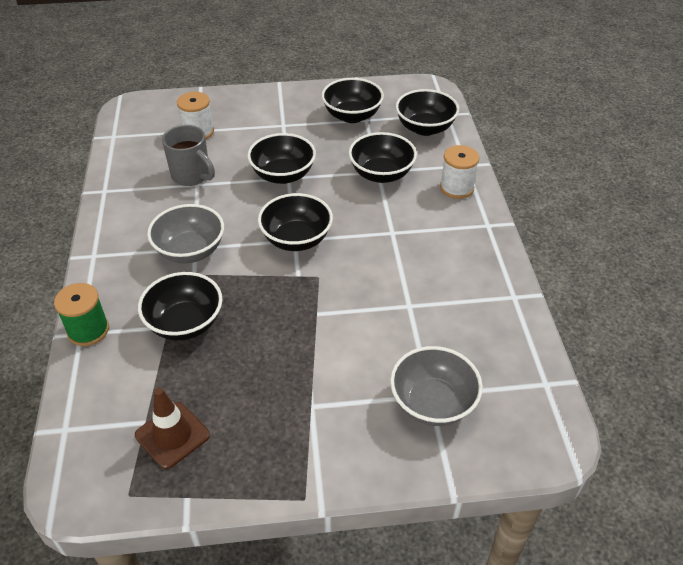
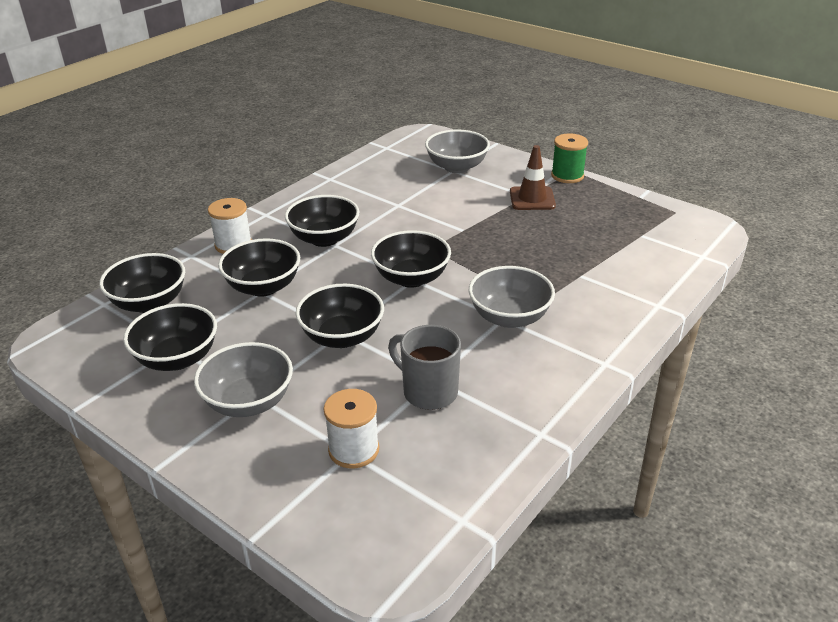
camera: 135 degrees left, 10 degrees down
(88, 330) = (649, 303): green spool -> green spool (567, 176)
(172, 435) = (628, 221): brown traffic cone -> brown traffic cone (532, 199)
(185, 323) = (565, 270): black bowl -> black bowl (324, 238)
(192, 176) = (428, 391): grey mug -> grey mug turned 45 degrees counterclockwise
(281, 121) = (249, 402): none -> grey bowl

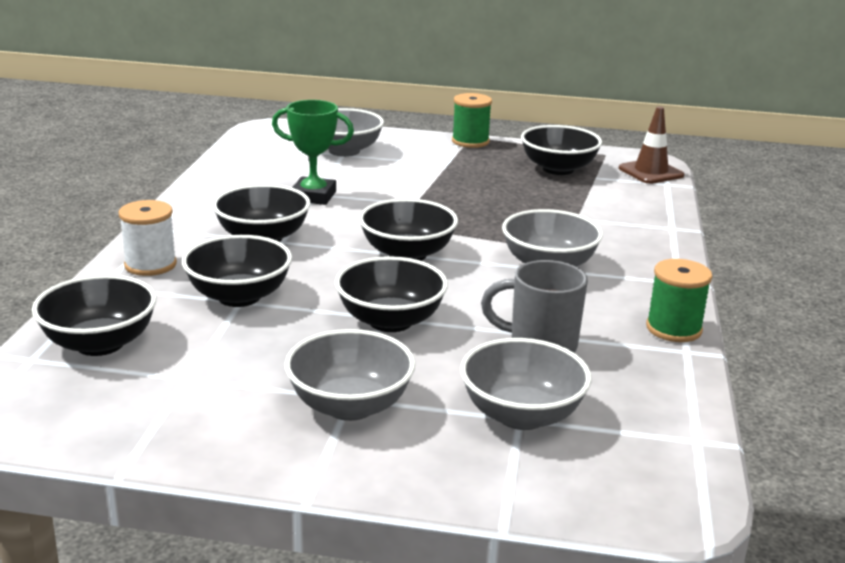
camera: 30 degrees left, 10 degrees down
(177, 358) = (207, 388): black bowl -> black bowl (558, 169)
(354, 450) = (521, 415): white spool -> grey bowl
(394, 207) = (313, 196): none -> green trophy
(532, 199) = (457, 165): brown traffic cone -> brown traffic cone (651, 172)
(551, 409) = (673, 329): none -> green spool

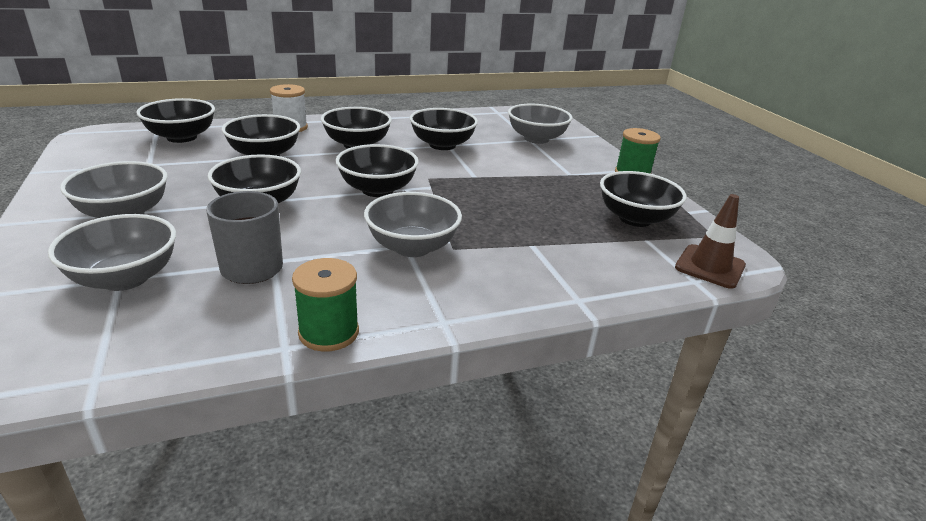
camera: 60 degrees right, 5 degrees up
(313, 196) = (442, 145): green trophy -> black bowl

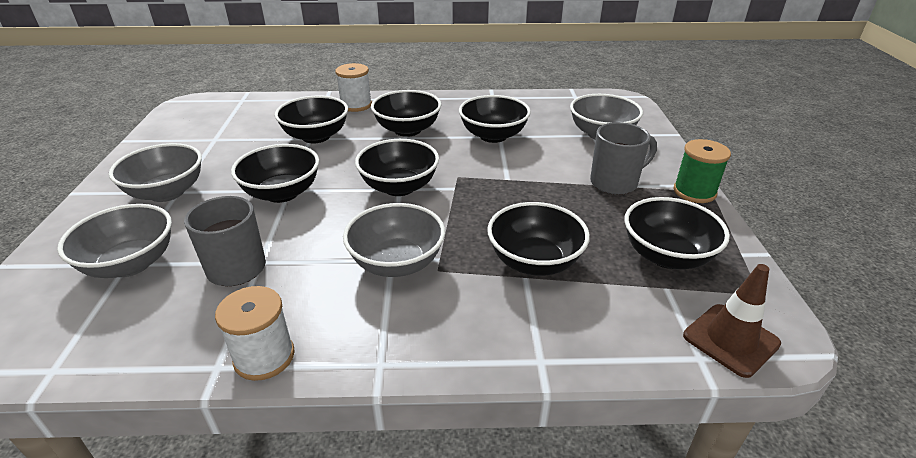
camera: 20 degrees right, 5 degrees up
(182, 137) = (256, 111): black bowl -> black bowl (534, 262)
(329, 332) = (264, 357): green spool -> white spool
(567, 172) = (615, 183): none -> grey mug

